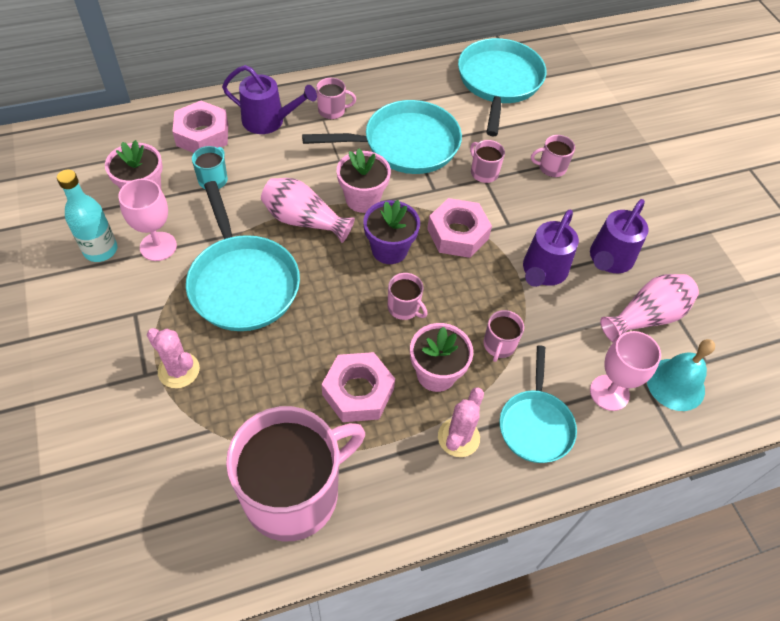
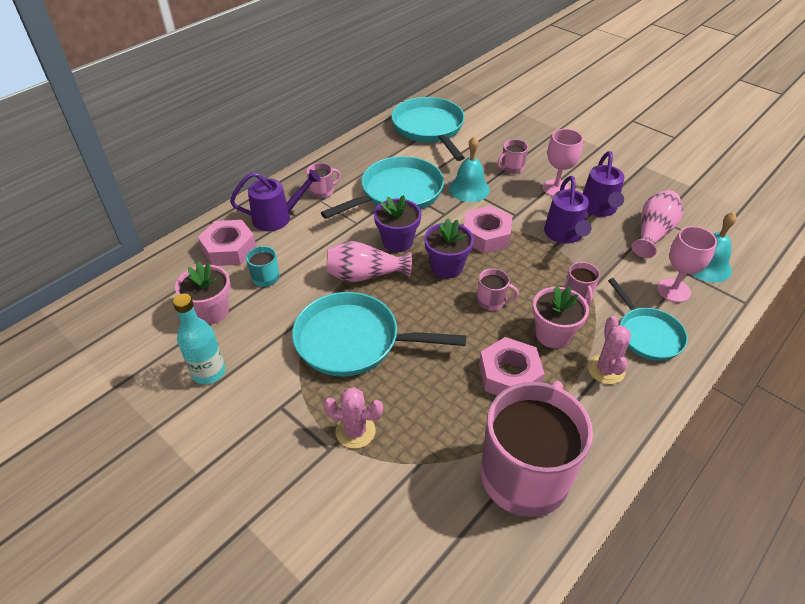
camera: 25 degrees left, 10 degrees down
(158, 246) = (259, 346): pink goblet -> pink goblet (556, 188)
(242, 283) = (353, 341): turquoise pan -> turquoise pan turned 150 degrees clockwise
(362, 199) = (397, 242): pink flower pot -> purple flower pot
(483, 172) = (469, 189): pink mug -> turquoise bell

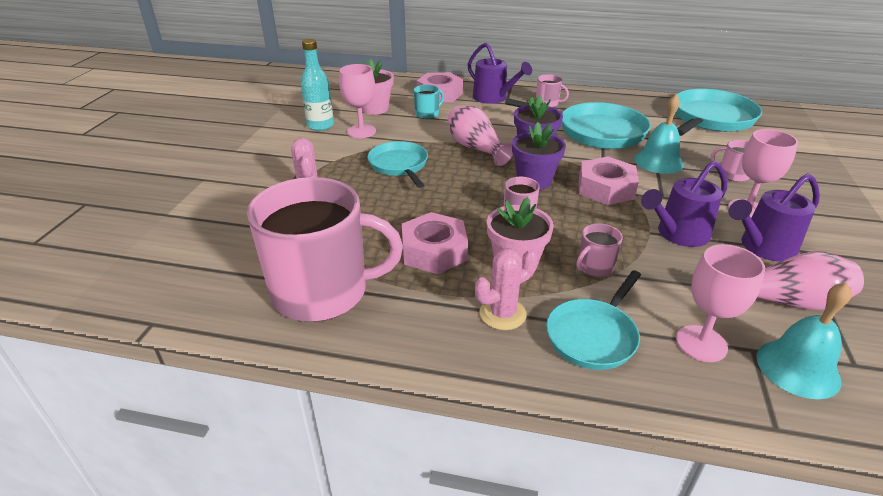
camera: 60 degrees right, 10 degrees down
(256, 342) = (361, 131): none -> pink goblet
(353, 341) = (399, 165): turquoise pan -> turquoise pan, size x0.63

